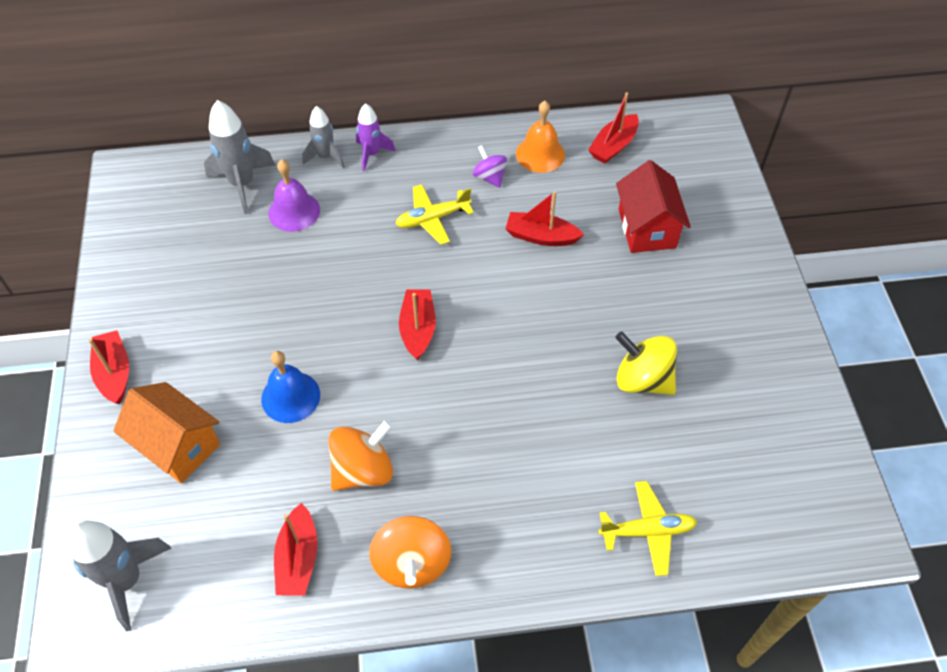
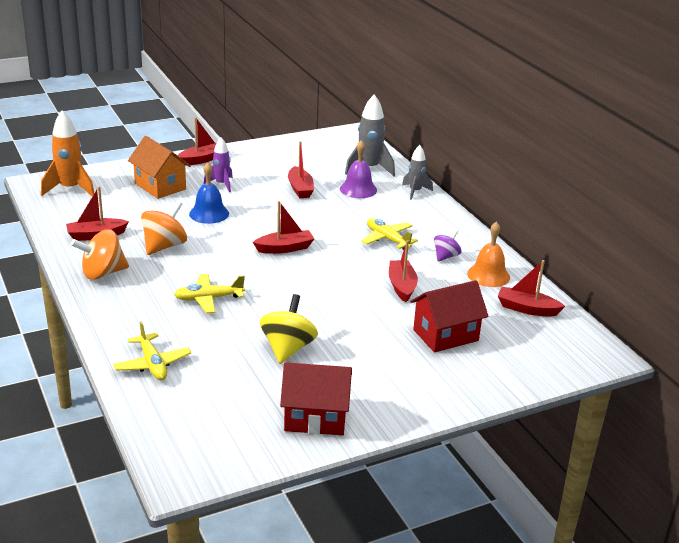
camera: 70 degrees right, 25 degrees down
(126, 580) = (70, 189): grey rocket -> orange rocket
(177, 445) = (160, 186): orange house -> orange house turned 60 degrees counterclockwise
(264, 273) = (300, 189): none -> red boat
(363, 470) = (164, 246): orange spinning top -> orange spinning top turned 90 degrees counterclockwise
(371, 154) = (431, 207): purple rocket -> purple rocket (221, 184)
(515, 440) = (208, 299): none -> yellow plane
(774, 384) = (315, 418): none -> red house

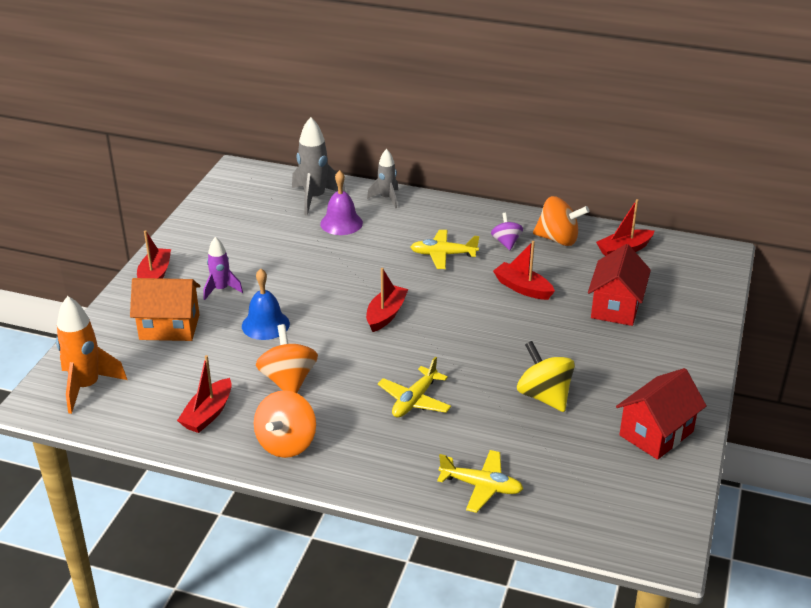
camera: 45 degrees left, 5 degrees up
(300, 189) = (295, 251): red boat -> none
(488, 275) = (558, 239): orange bell -> orange spinning top

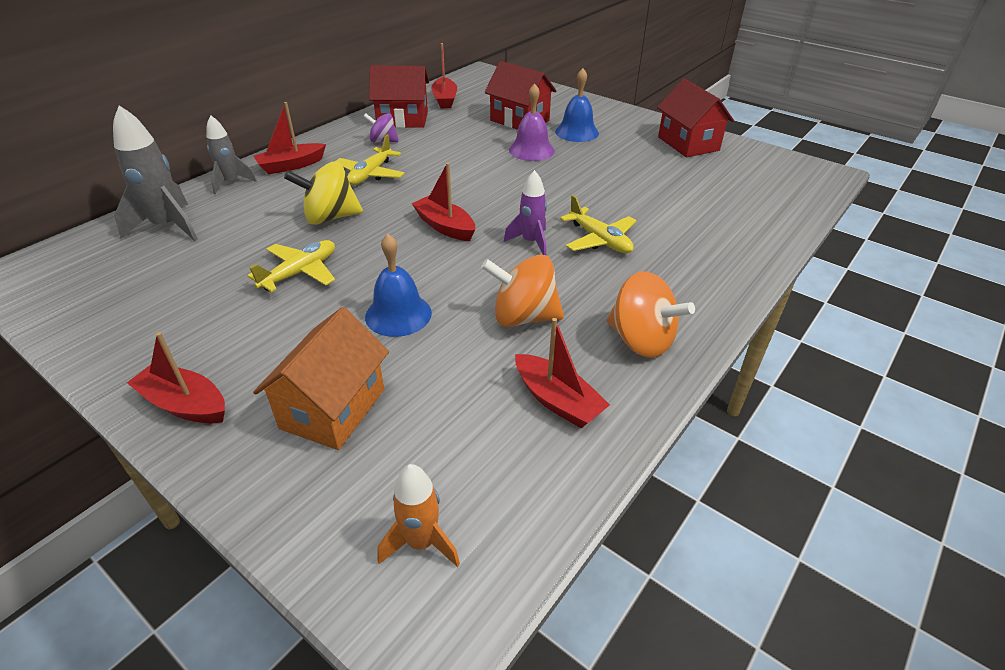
camera: 70 degrees left, 5 degrees up
(86, 387) = (421, 542): orange rocket -> orange rocket, size x0.62
(221, 289) = (287, 339): purple rocket -> purple rocket (531, 242)
(341, 223) = (243, 219): purple bell -> purple bell (531, 150)
(481, 486) = (738, 231): yellow plane -> yellow plane (300, 273)
(522, 288) = (461, 150): red boat -> red boat (291, 166)
(544, 396) = (623, 175): yellow spinning top -> yellow spinning top (330, 217)
(558, 239) = (402, 119): orange spinning top -> red house
(619, 349) = (577, 132): none -> blue bell

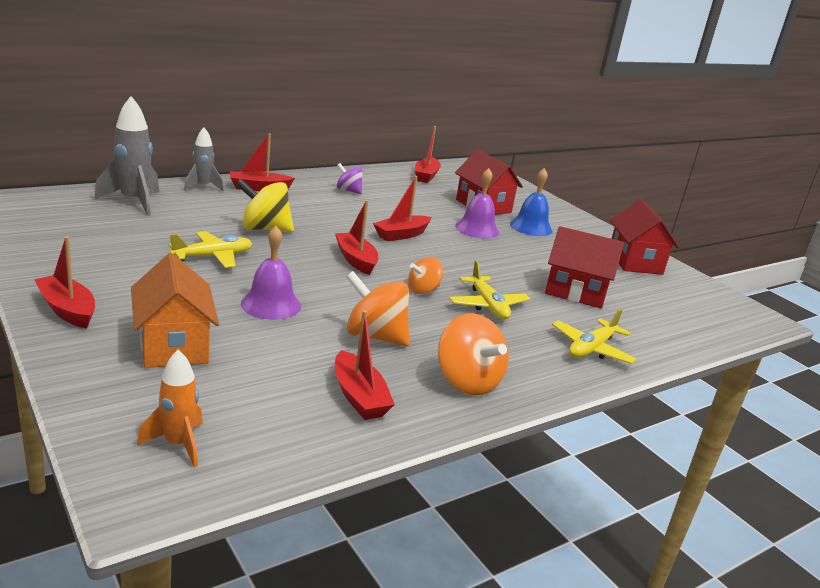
camera: 15 degrees right, 15 degrees down
(333, 408) = (174, 345): orange house -> orange house turned 60 degrees counterclockwise
(370, 174) = (320, 210): yellow plane -> yellow plane (591, 349)
(398, 314) = (271, 304): blue bell -> purple bell
(402, 119) = (377, 180): red house -> red house (576, 292)
(468, 180) = (401, 235): none -> red boat
(531, 242) = (423, 290): purple rocket -> orange spinning top

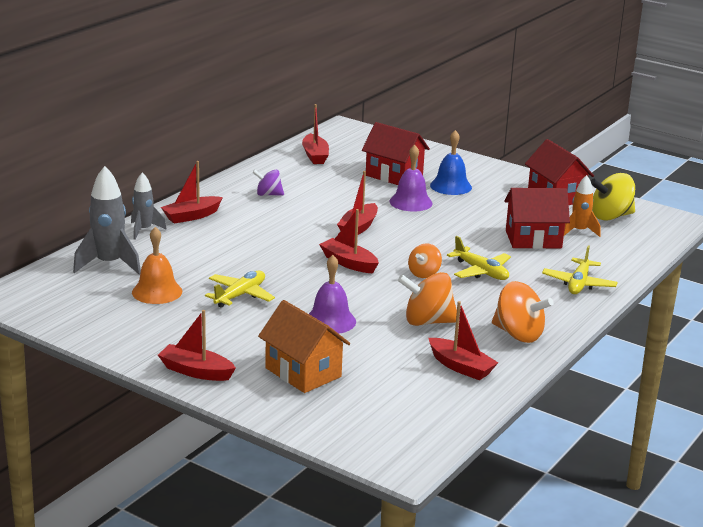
camera: 20 degrees left, 0 degrees up
(141, 232) = (157, 292): none -> orange bell
(178, 444) = (386, 430): orange rocket -> orange rocket (579, 231)
(264, 229) = (247, 257): yellow spinning top -> yellow spinning top (610, 216)

